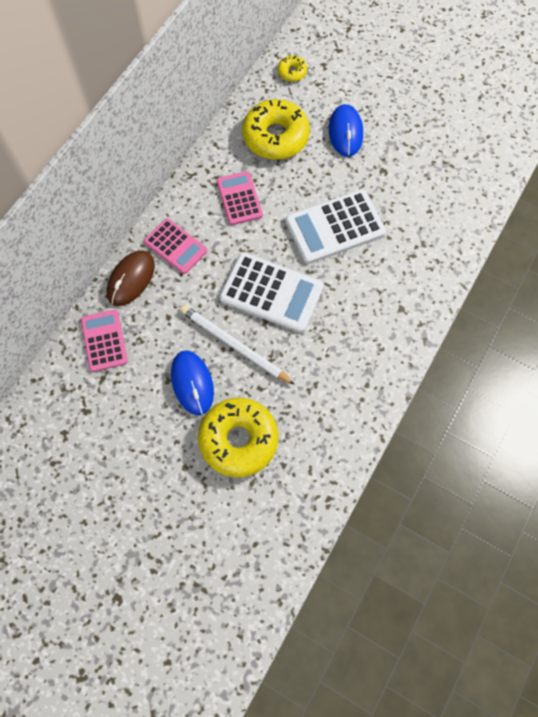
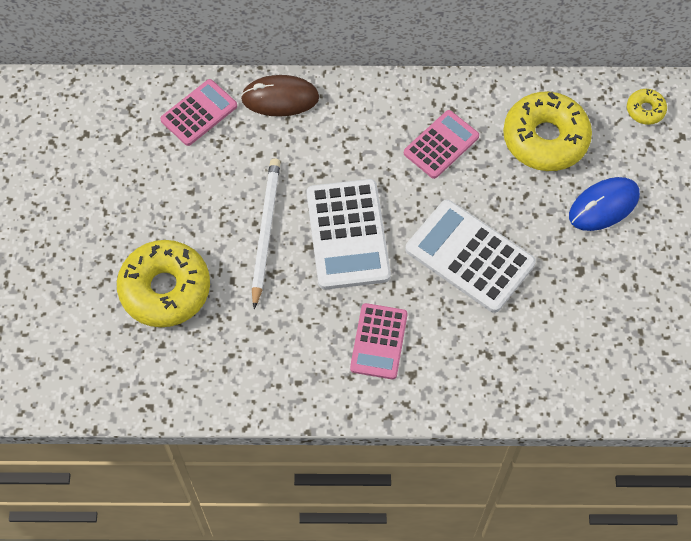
camera: 60 degrees right, 5 degrees down
(175, 246) = (343, 117): pink calculator -> pink calculator (379, 341)
(192, 383) = (201, 215): blue mouse -> none

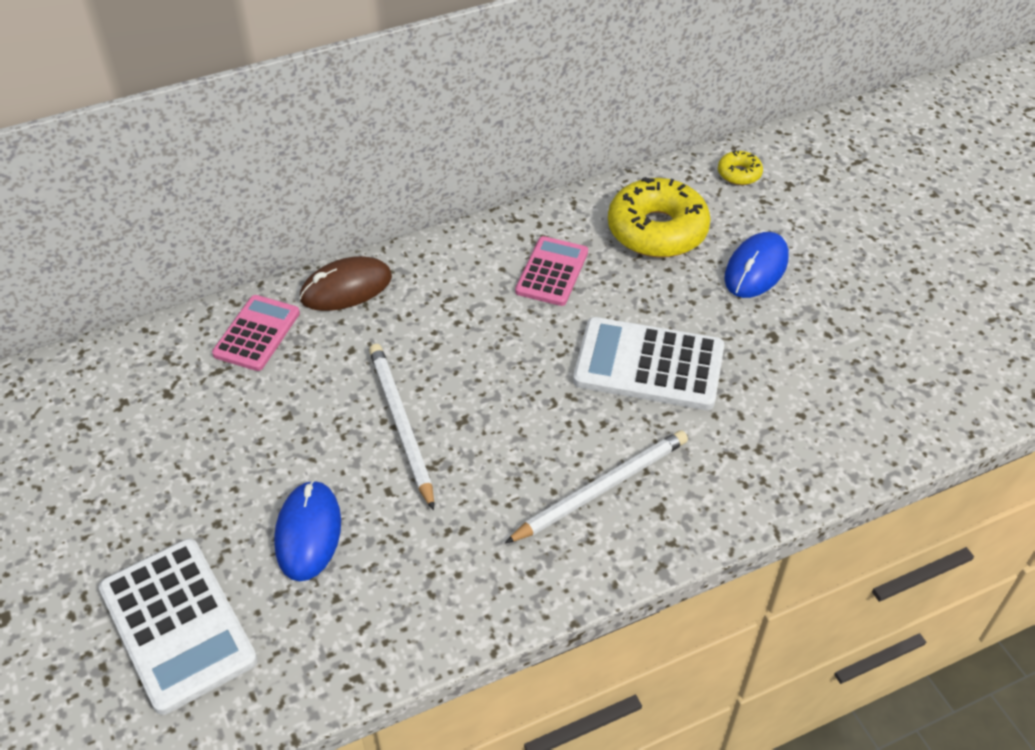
camera: 25 degrees left, 15 degrees down
(165, 289) = (308, 533): yellow donut -> blue mouse
(348, 235) = (500, 393): white calculator -> white calculator (178, 625)
(379, 341) = (600, 489): pink calculator -> white pencil

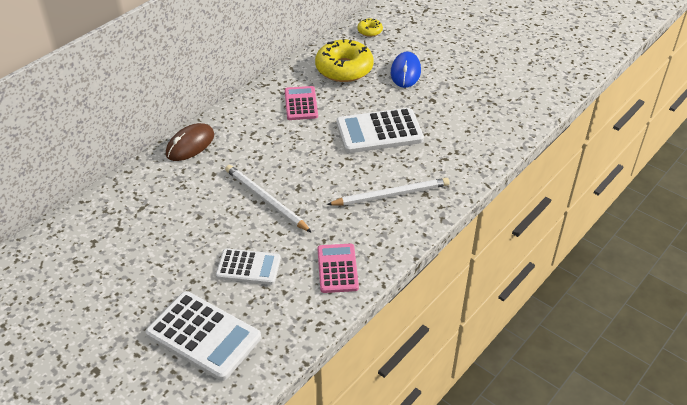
camera: 25 degrees left, 5 degrees down
(257, 333) = (152, 182): pink calculator -> pink calculator (337, 268)
(308, 533) = (248, 267): blue mouse -> white calculator
(600, 489) = (390, 195): white pencil -> white pencil turned 45 degrees clockwise

